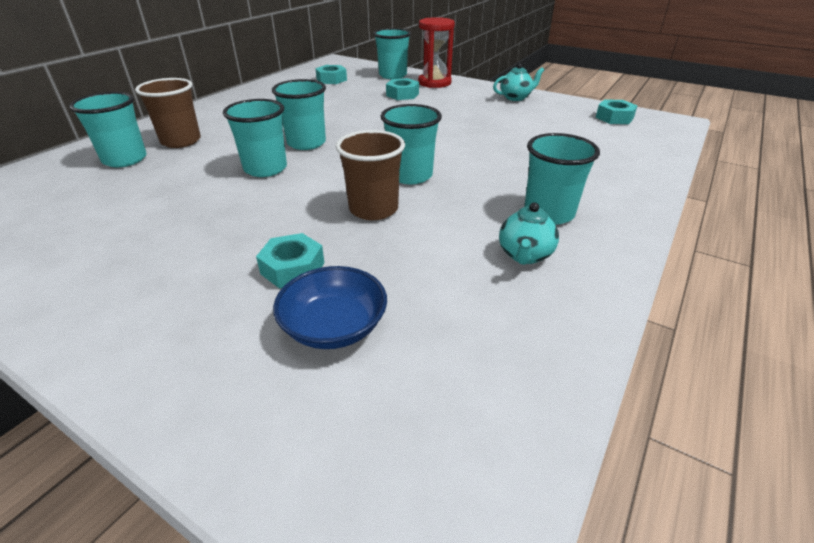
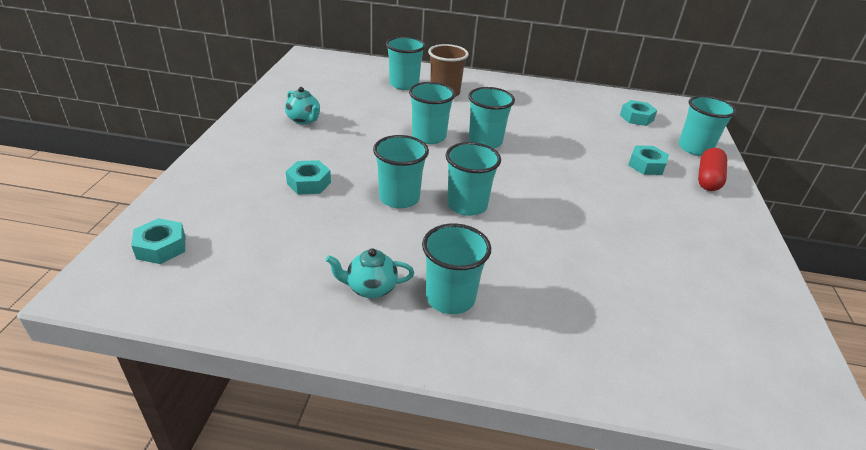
camera: 65 degrees right, 0 degrees up
(334, 327) = (256, 213): blue bowl -> none
(373, 209) = (399, 198): brown cup -> turquoise cup
(434, 83) = (708, 179): red hourglass -> red capsule
(515, 98) = (735, 247): turquoise teapot -> turquoise teapot (304, 120)
(614, 118) = (767, 347): turquoise nut -> turquoise nut (161, 247)

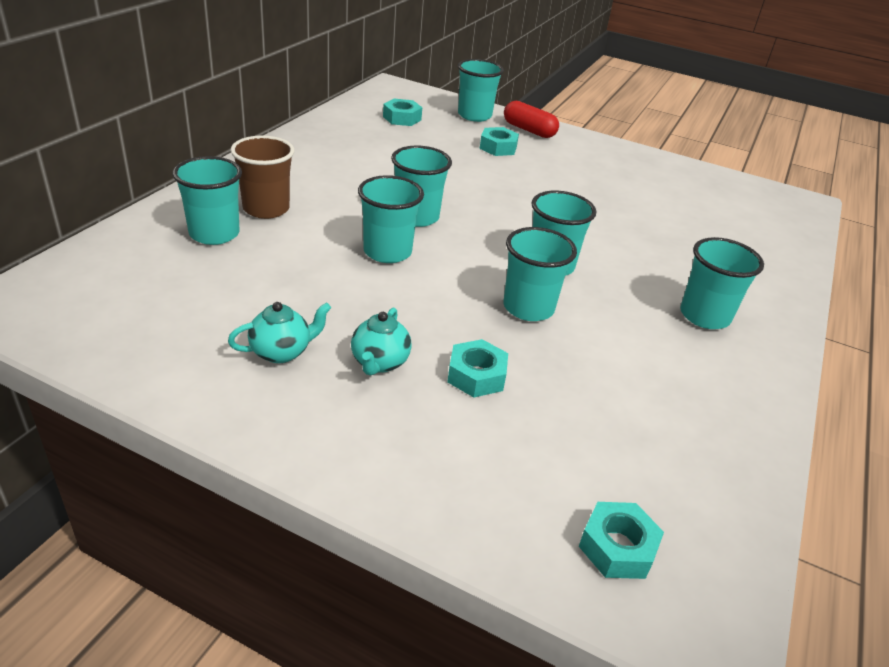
camera: 75 degrees left, 0 degrees up
(370, 288) = (694, 363): turquoise teapot -> turquoise teapot (379, 363)

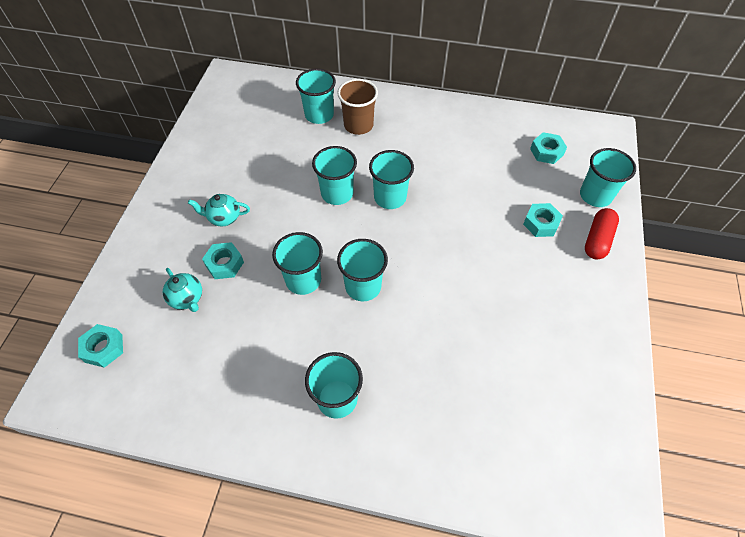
camera: 80 degrees right, 20 degrees up
(281, 352) = (221, 176): turquoise teapot -> turquoise teapot (187, 298)

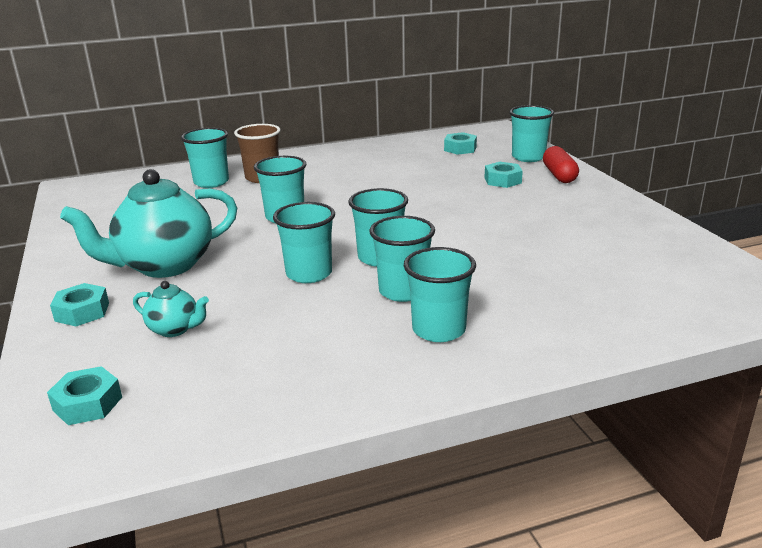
camera: 30 degrees left, 30 degrees down
(224, 218) = (164, 265): turquoise teapot -> turquoise teapot, size x2.15
(224, 264) = (199, 292): turquoise nut -> turquoise nut (82, 312)
(390, 197) = (344, 205): turquoise cup -> turquoise cup (403, 291)

